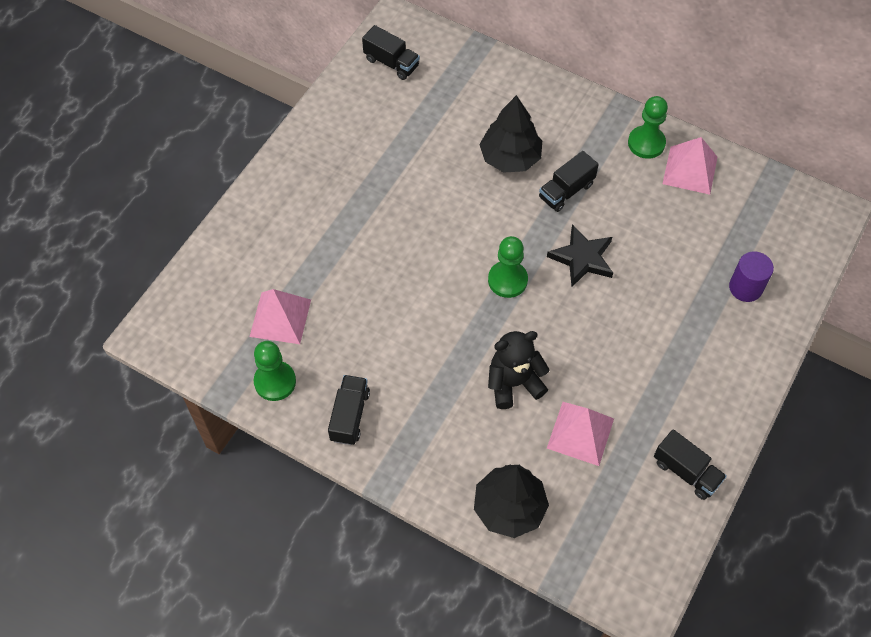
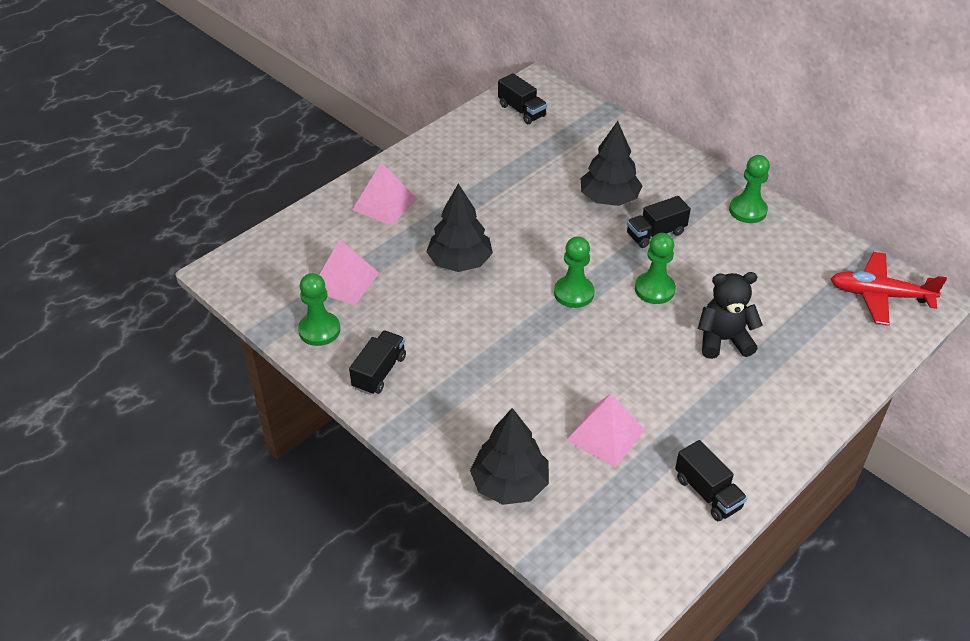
camera: 15 degrees right, 15 degrees down
(387, 268) = (460, 262): none -> black tree
(514, 383) = (551, 378): black teddy bear -> black teddy bear (723, 340)
(582, 258) = (654, 289): black star -> green pawn
(690, 170) = (786, 239): pink pyramid -> pink pyramid (384, 204)
(745, 287) = (817, 345): purple cylinder -> none
(788, 217) = (879, 295): none -> red plane

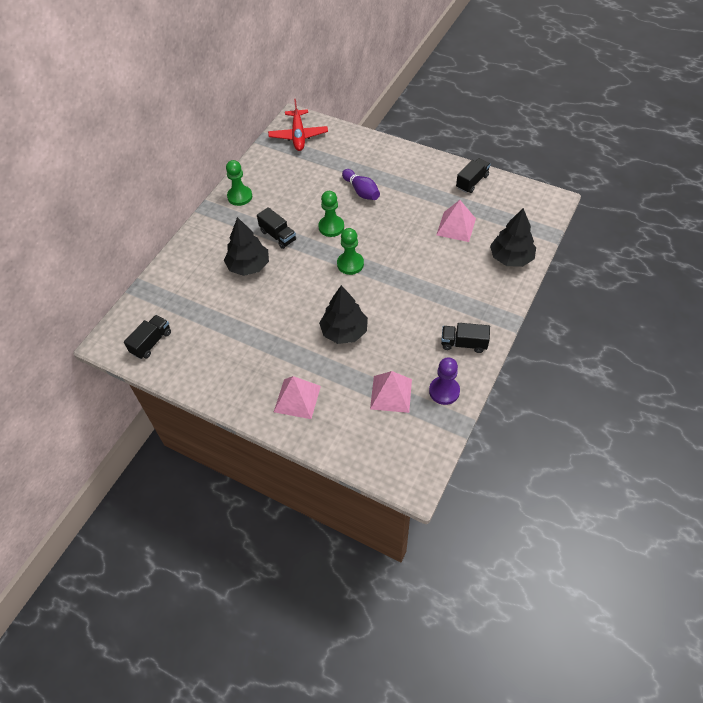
camera: 105 degrees left, 10 degrees up
(319, 330) = (444, 391): green pawn -> purple pawn
(723, 340) = (361, 191): black teddy bear -> purple bowling pin

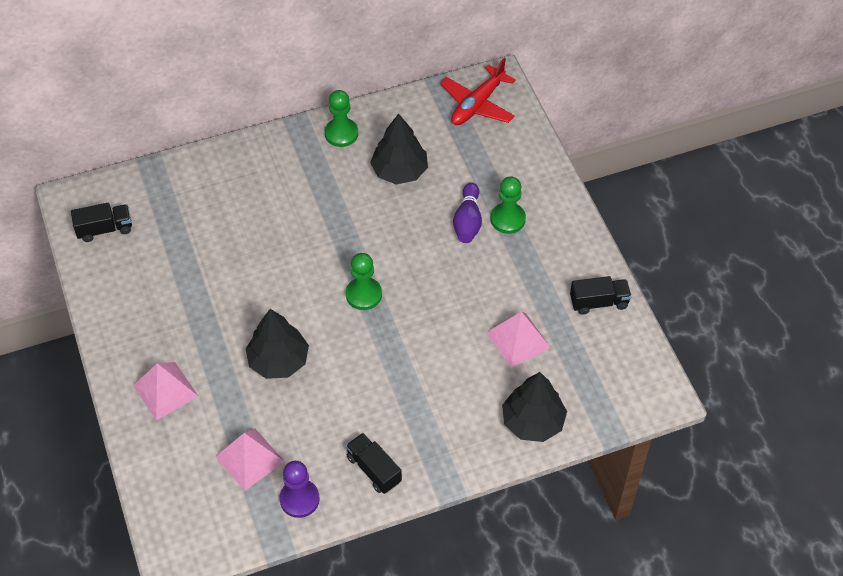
camera: 40 degrees right, 0 degrees up
(248, 266) = (267, 218): black tree -> black tree (399, 171)
(278, 235) = (330, 207): black truck -> none
(331, 227) = (391, 238): green pawn -> green pawn (508, 219)

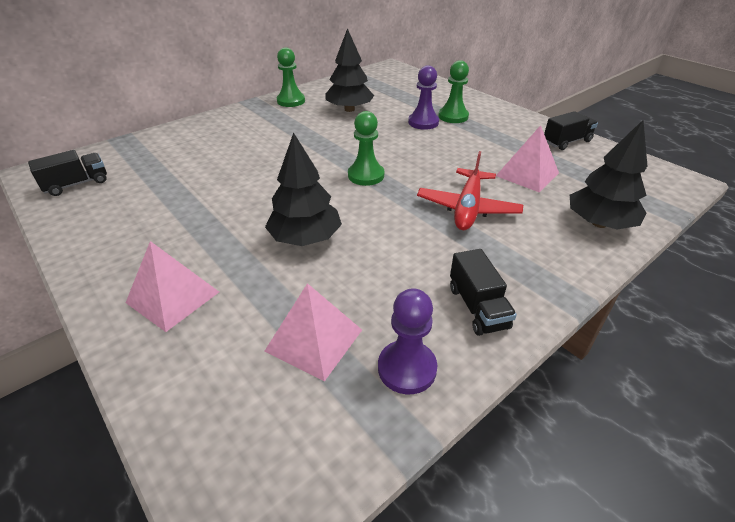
camera: 20 degrees left, 15 degrees down
(374, 469) = (477, 307): black truck -> black truck turned 135 degrees counterclockwise
(468, 221) = (423, 122): purple bowling pin -> purple pawn
(477, 104) = (385, 76): red plane -> red plane (467, 208)

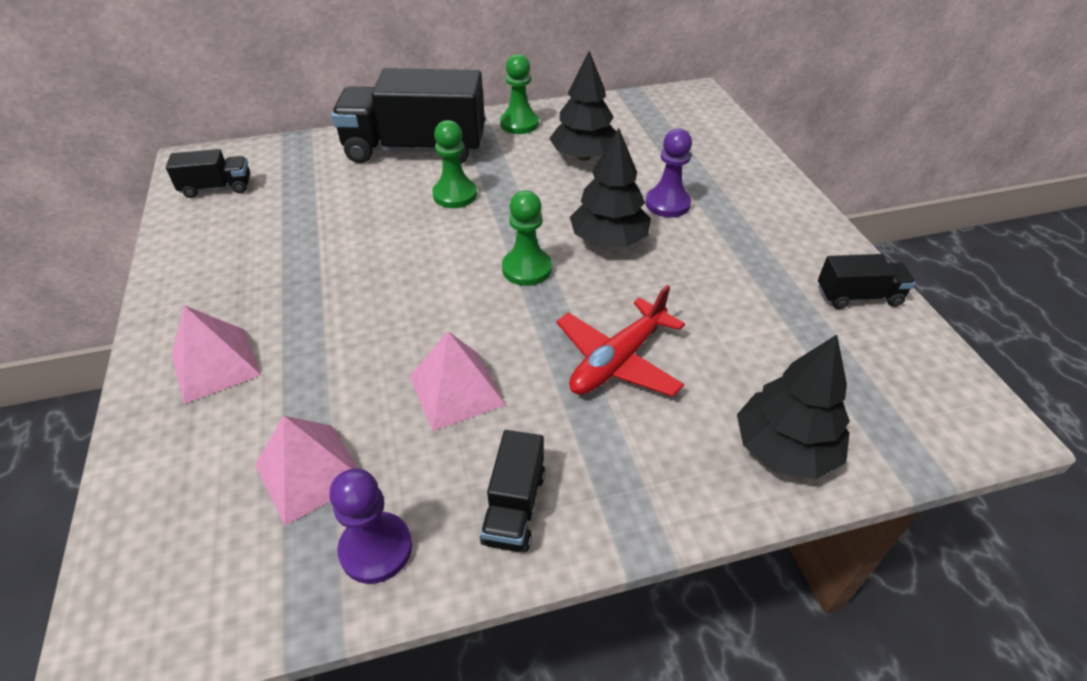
camera: 25 degrees right, 5 degrees up
(227, 128) = (415, 149): none -> black truck
(305, 238) = (393, 337): black tree -> black tree (609, 240)
(453, 116) = (719, 204): green pawn -> green pawn (455, 195)
(527, 174) = (747, 334): pink pyramid -> pink pyramid (457, 390)

